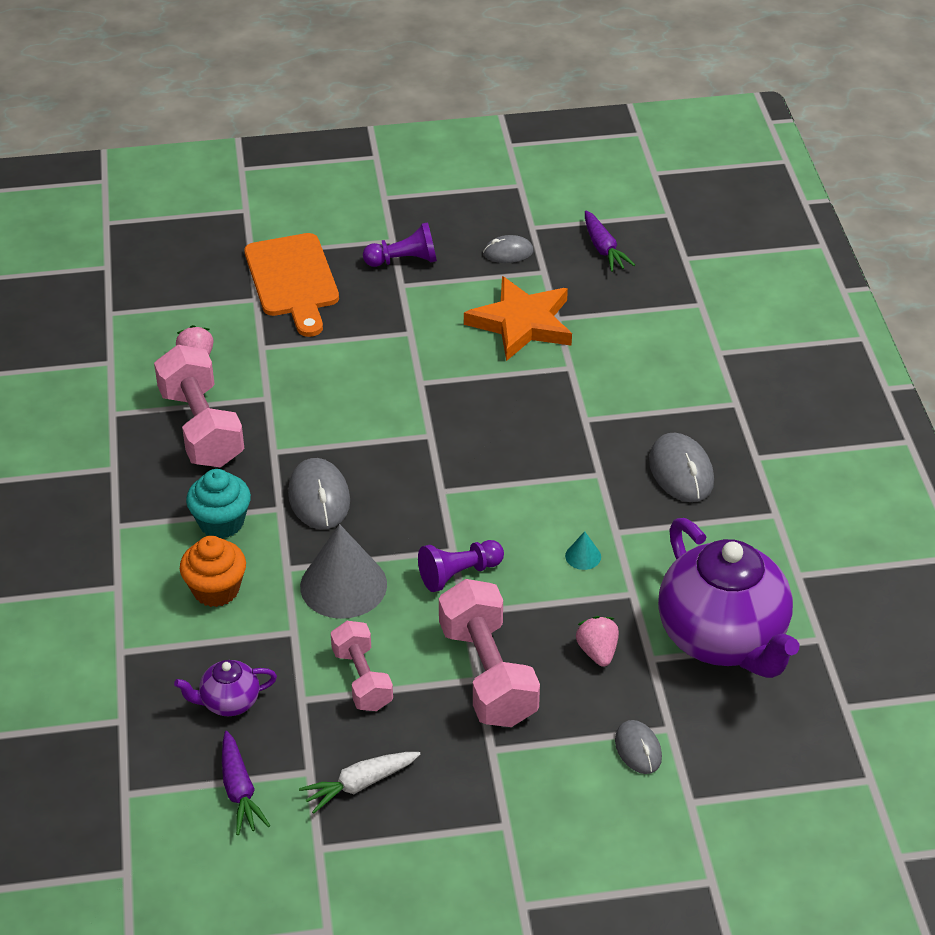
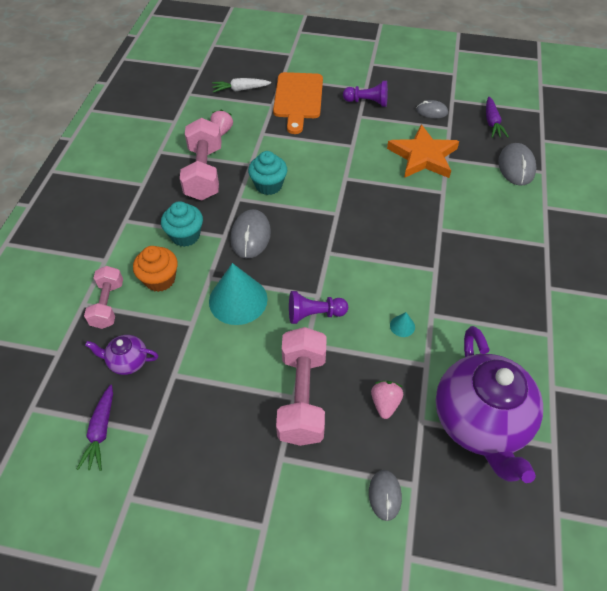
camera: 20 degrees right, 10 degrees up
(310, 421) = (268, 185): none -> turquoise cupcake
(343, 585) = (238, 300): grey cone -> turquoise cone
(360, 784) = (179, 455): white carrot -> white carrot (240, 89)
(362, 679) = (218, 372): pink dumbbell -> pink dumbbell (108, 304)
(681, 471) = (492, 283): grey mouse -> grey mouse (516, 167)

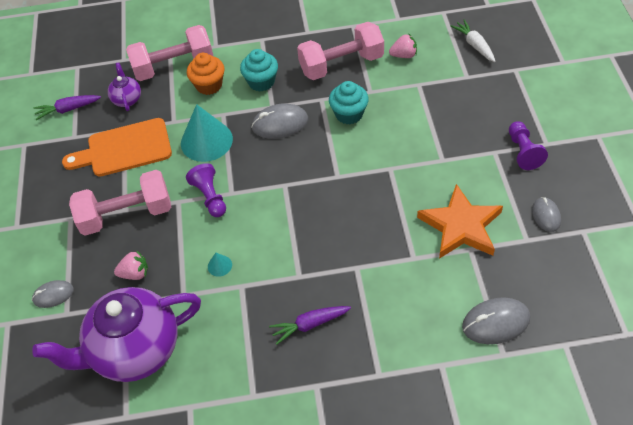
camera: 75 degrees right, 0 degrees up
(108, 304) = (174, 66): pink dumbbell -> pink dumbbell, size x1.62
(298, 99) = (489, 93): orange cutting board -> orange cutting board (124, 149)
(492, 122) = (565, 282): purple carrot -> purple carrot (310, 324)

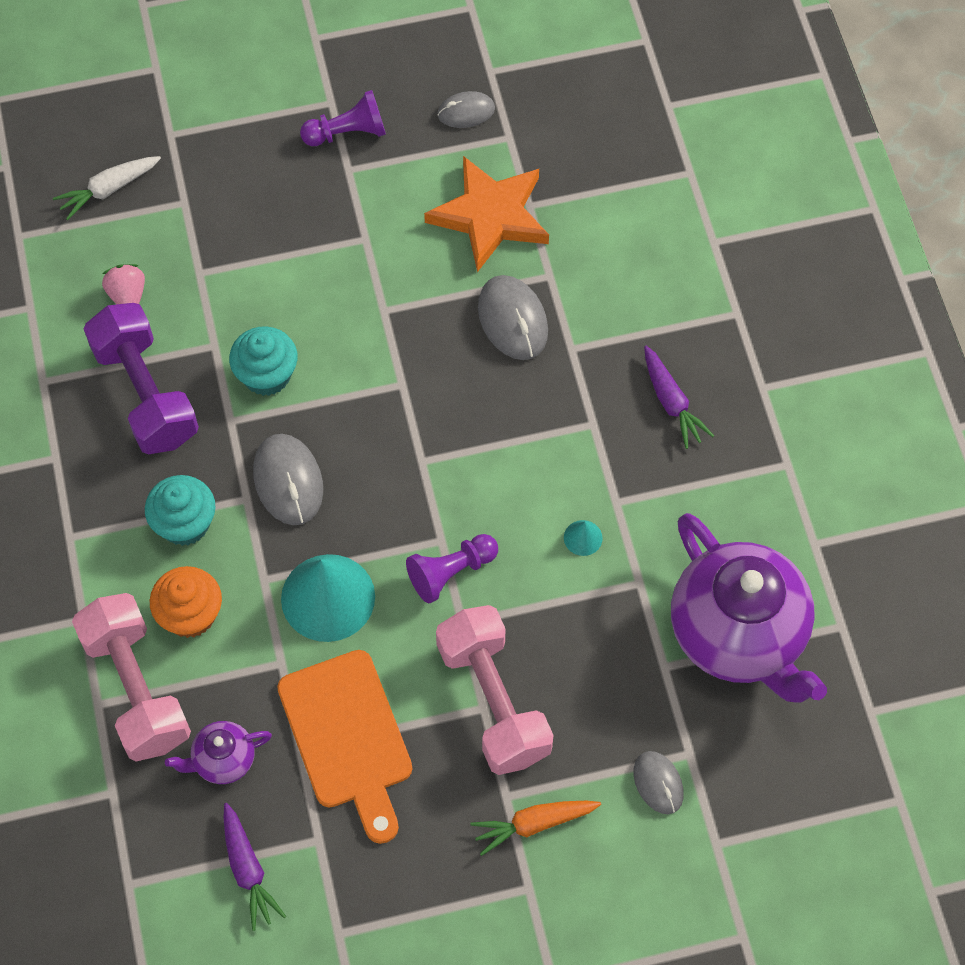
camera: 100 degrees left, 10 degrees up
(50, 231) = (534, 824): none -> orange carrot
(135, 273) = (607, 663): pink strawberry -> none
(341, 64) = (146, 394): pink dumbbell -> purple dumbbell
(495, 322) = (644, 179): grey mouse -> grey mouse (512, 320)

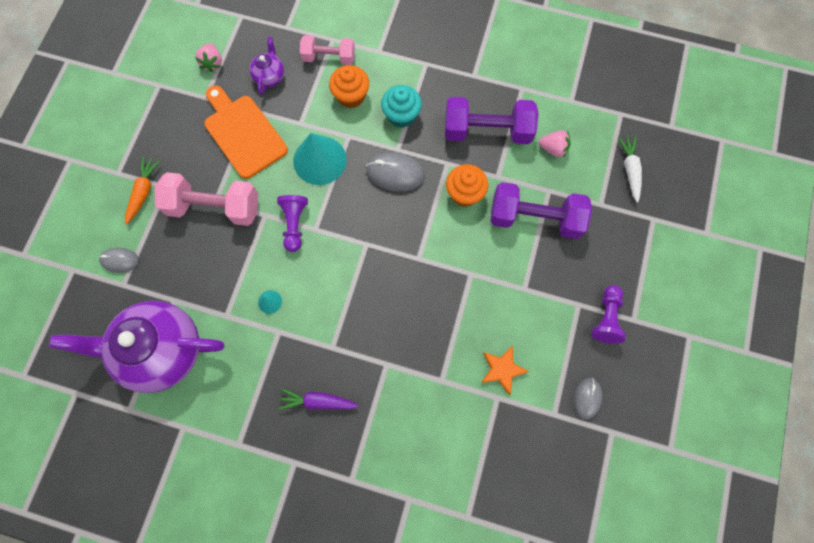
camera: 120 degrees right, 10 degrees up
(137, 688) = (329, 58): pink dumbbell -> pink dumbbell, size x0.62
(248, 870) = (212, 63): purple carrot -> pink strawberry
(253, 271) = (534, 218): none -> purple dumbbell
(267, 375) = (464, 193): turquoise cupcake -> orange cupcake
(348, 737) = (243, 133): orange cutting board -> orange cutting board turned 45 degrees clockwise
(490, 216) = (502, 369): orange star -> orange star, size x0.56
(512, 320) = (424, 341): grey mouse -> none

